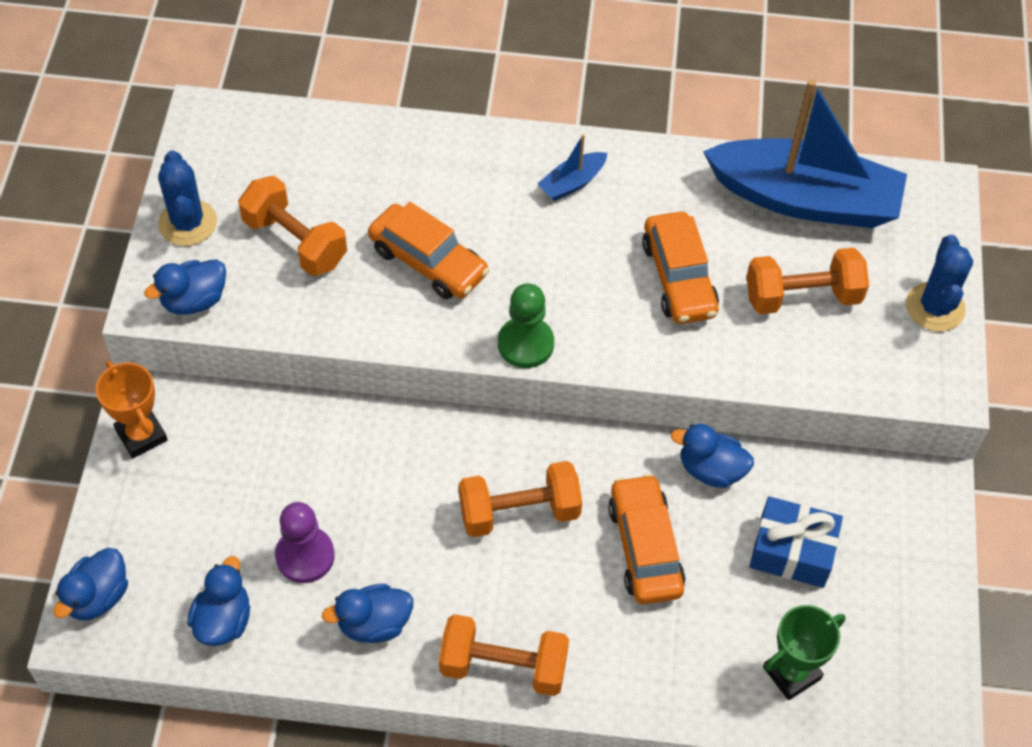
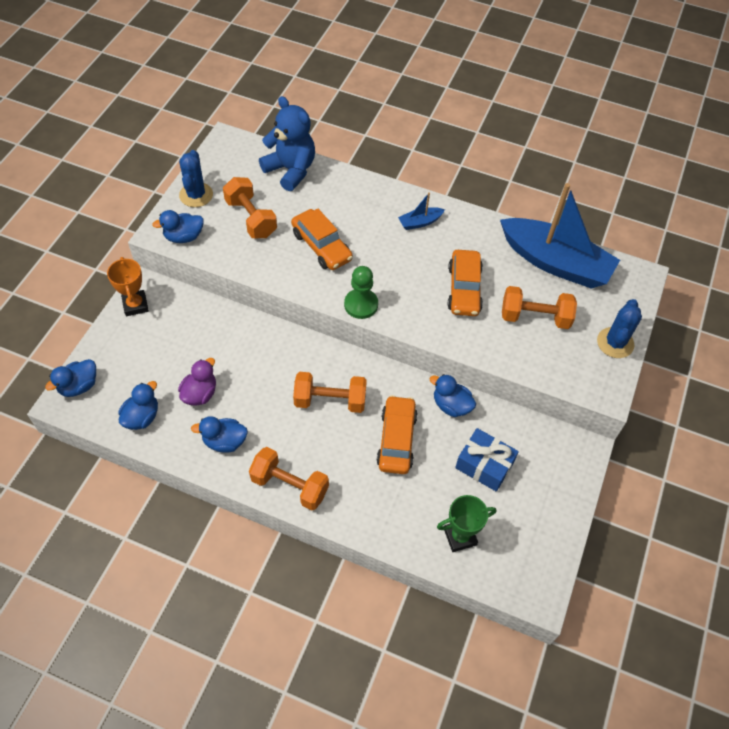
camera: 15 degrees right, 0 degrees up
(305, 556) = (200, 393): purple pawn -> purple duck
(331, 142) = (291, 170): none -> blue teddy bear

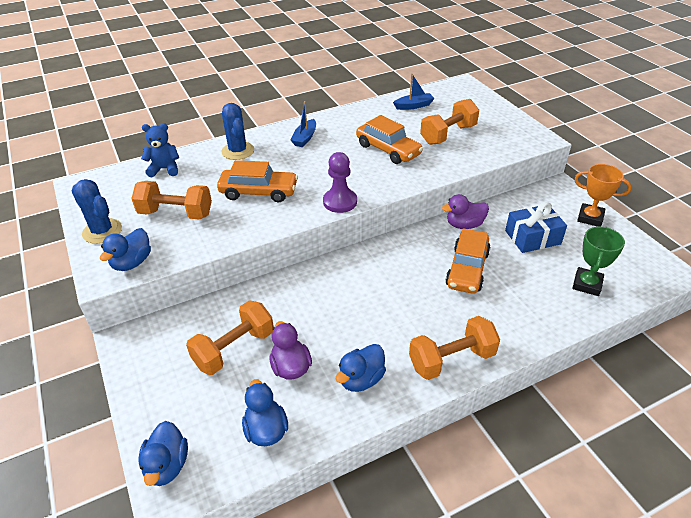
camera: 45 degrees left, 15 degrees down
(135, 305) = (136, 358): orange trophy -> orange trophy (590, 218)
(291, 170) = (164, 169): blue teddy bear -> blue teddy bear, size x0.60
(330, 400) = (391, 286): orange dumbbell -> orange dumbbell (234, 349)
(361, 305) = (340, 202): green pawn -> purple pawn
(396, 440) = (467, 269): orange car -> orange car turned 120 degrees counterclockwise
(451, 405) = (464, 225): blue duck -> purple duck
(555, 263) = (414, 106): blue boat -> blue boat, size x0.41
(615, 343) = (504, 117): blue cactus -> blue cactus (238, 151)

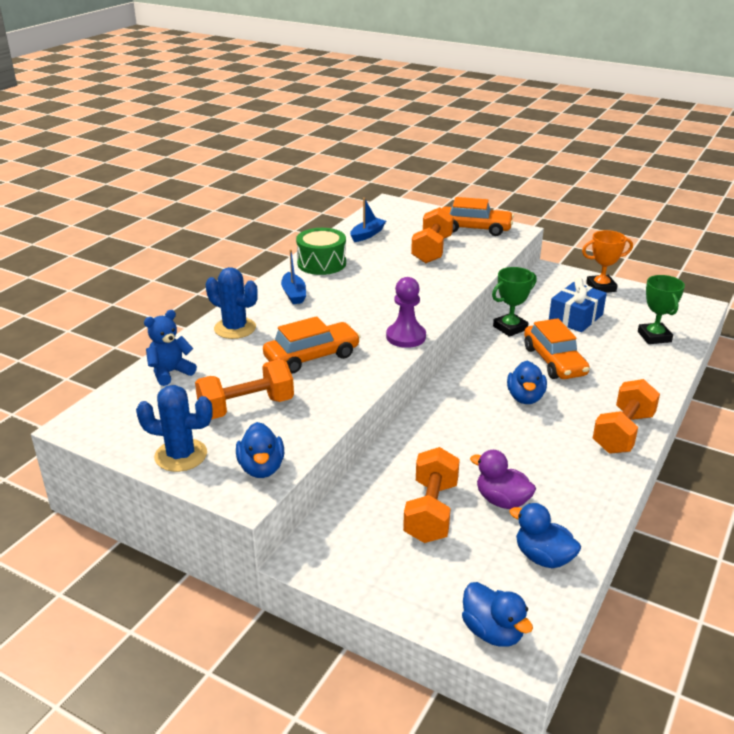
camera: 35 degrees left, 10 degrees down
(352, 119) = (321, 263): none -> green drum
(361, 379) = (572, 480): blue duck -> blue duck (525, 398)
(388, 150) = (393, 279): orange car -> orange car (474, 228)
(464, 225) = (510, 328): purple duck -> green trophy

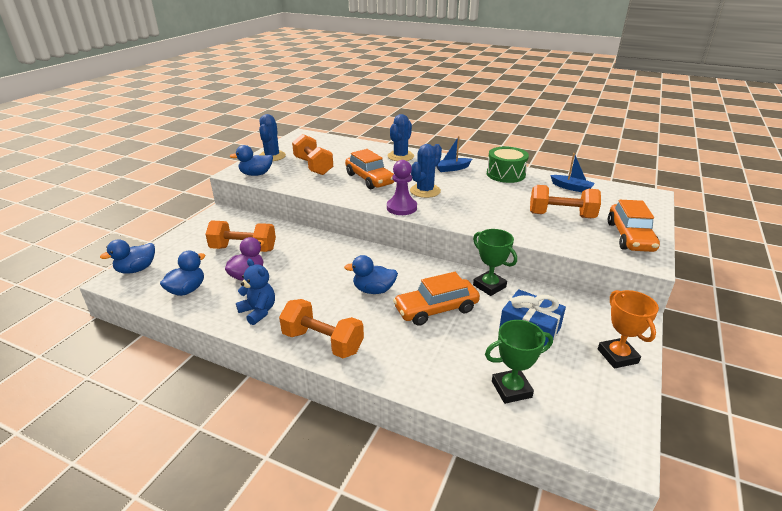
camera: 85 degrees right, 0 degrees up
(170, 372) = (349, 146): blue teddy bear -> blue teddy bear (258, 311)
(359, 318) = (425, 191): none -> blue cactus

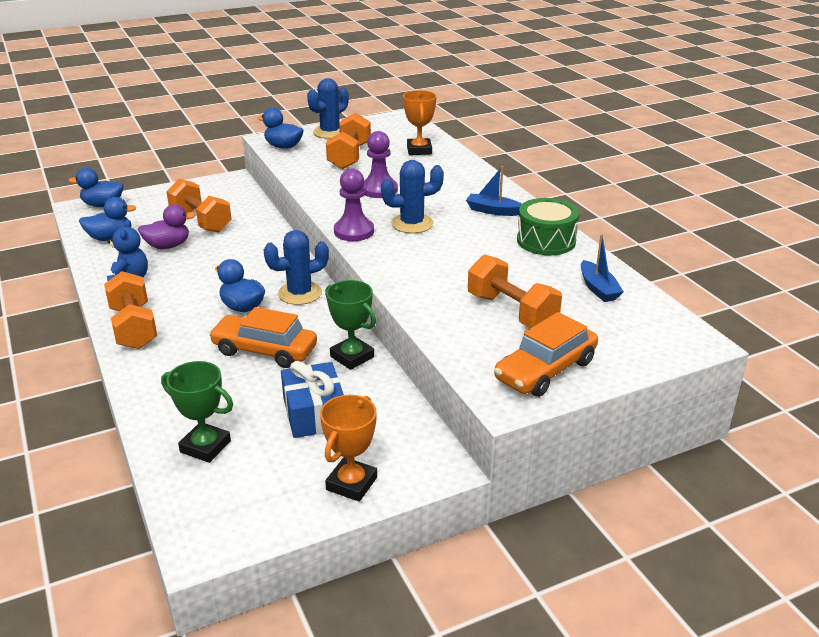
camera: 40 degrees right, 0 degrees up
(349, 150) = (419, 150): none -> orange trophy
(369, 179) = (379, 190): orange car -> purple pawn
(400, 156) = (461, 176): blue cactus -> blue cactus (300, 293)
(489, 286) = (352, 357): green trophy -> green trophy turned 45 degrees counterclockwise

